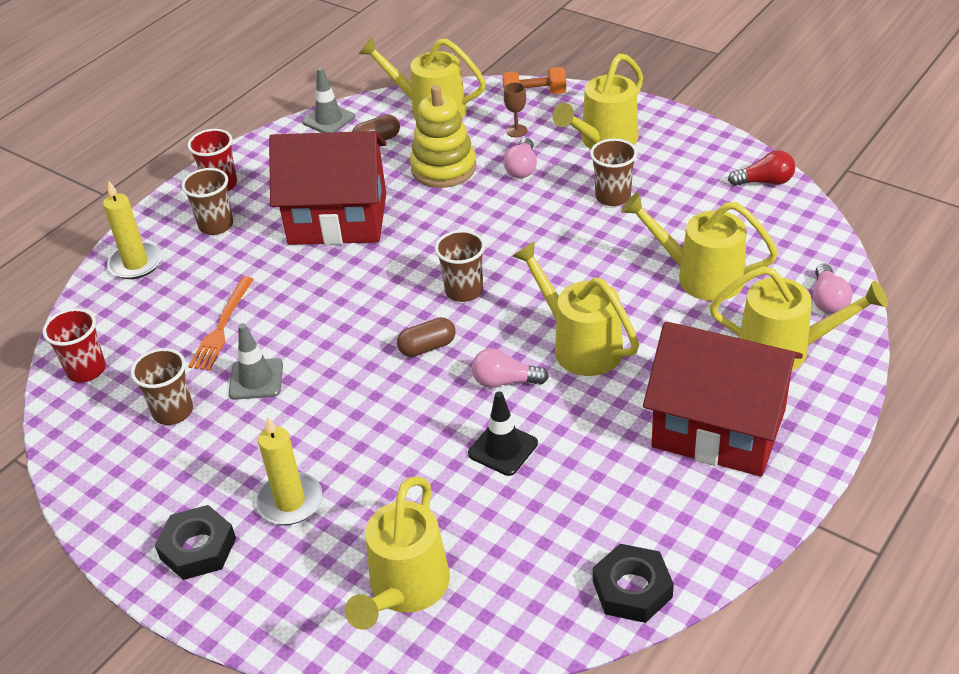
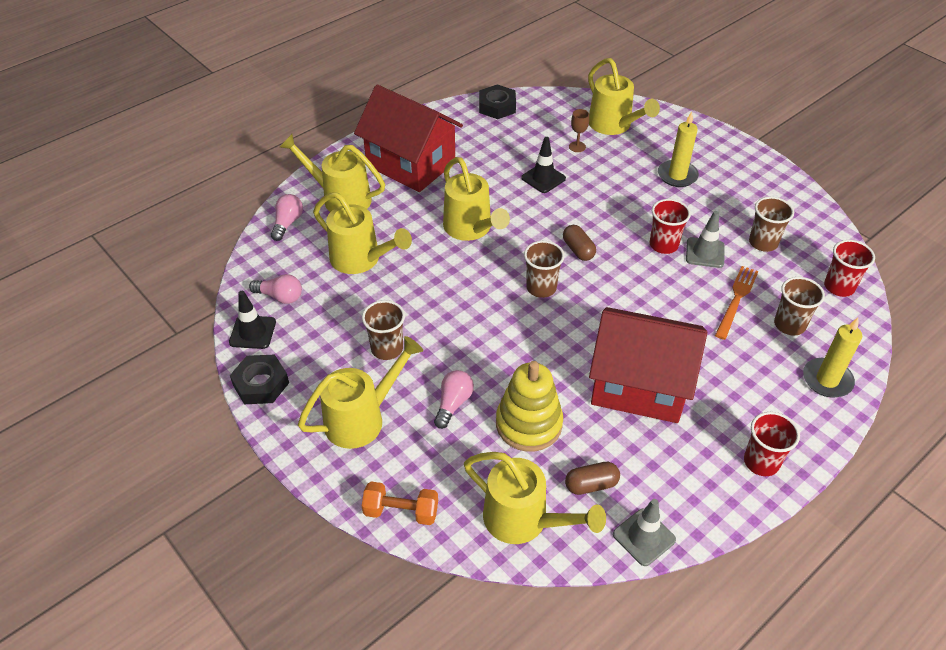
camera: 170 degrees left, 5 degrees up
(198, 548) = (731, 163): black nut -> black nut (261, 384)
(216, 225) = (757, 407): brown cup -> brown cup (789, 325)
(312, 378) = (663, 245): none -> red cup
(405, 590) = (613, 126): yellow watering can -> yellow watering can turned 120 degrees clockwise
(427, 347) = (578, 250): brown capsule -> brown capsule turned 75 degrees clockwise
(505, 381) = (530, 216): pink light bulb -> pink light bulb (280, 297)
(516, 131) = (441, 458): brown goblet -> brown goblet (577, 147)
(765, 182) = (252, 332): red light bulb -> black traffic cone

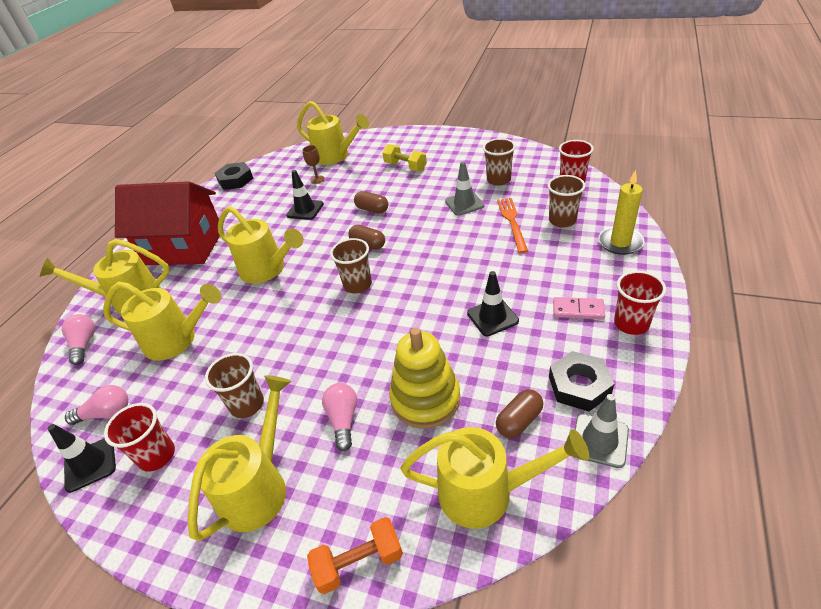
camera: 25 degrees left, 5 degrees down
(261, 384) = (124, 514): black nut -> black nut (579, 385)
(608, 212) = (372, 209): none -> brown capsule
(639, 385) = (492, 317): red house -> black traffic cone
(663, 245) = (430, 212): red cup -> red cup (157, 455)
(677, 175) = (405, 166): yellow candle -> yellow dumbbell
(723, 422) = (578, 310): none -> pink domino

